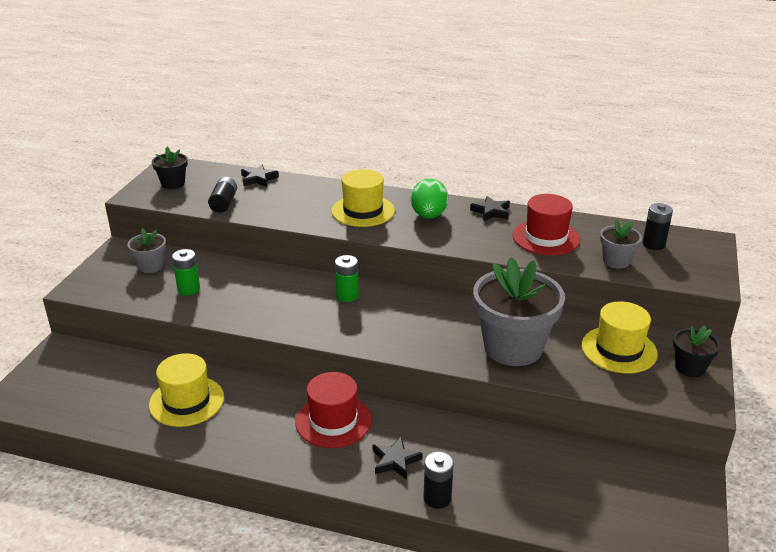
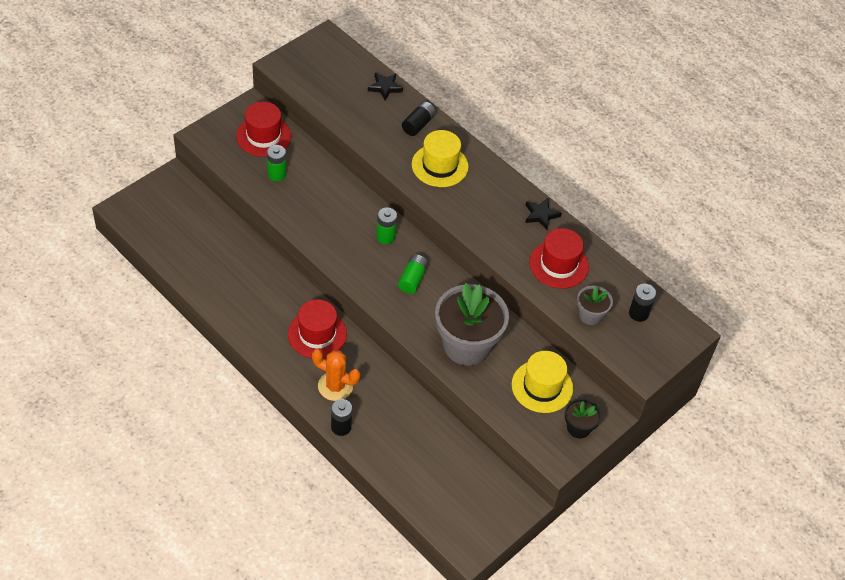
camera: 25 degrees right, 20 degrees up
(151, 266) = (263, 136): grey flower pot -> red hat
(173, 183) = (315, 63): black flower pot -> none
(186, 401) = (232, 268): yellow hat -> none
(224, 203) = (339, 106): black battery -> black battery (418, 124)
(395, 461) = (335, 386): black star -> orange cactus
(406, 317) = (412, 279): none -> green battery
(428, 216) = (487, 196): green egg -> none

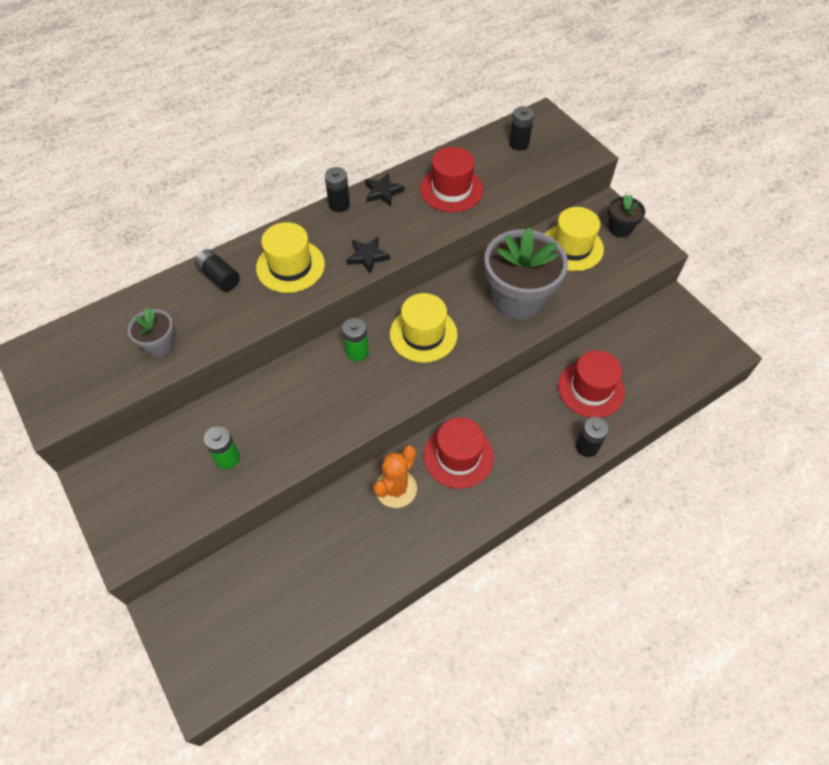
camera: 75 degrees left, 5 degrees up
(263, 136) = (154, 467): red hat -> red hat (591, 389)
(335, 386) = (532, 446): orange cactus -> orange cactus (396, 488)
(385, 87) = (145, 301): black star -> black star (367, 256)
(412, 279) = (423, 334): green battery -> yellow hat
(517, 187) = (339, 204): none -> black battery
(590, 315) = (518, 177): grey flower pot -> grey flower pot (160, 345)

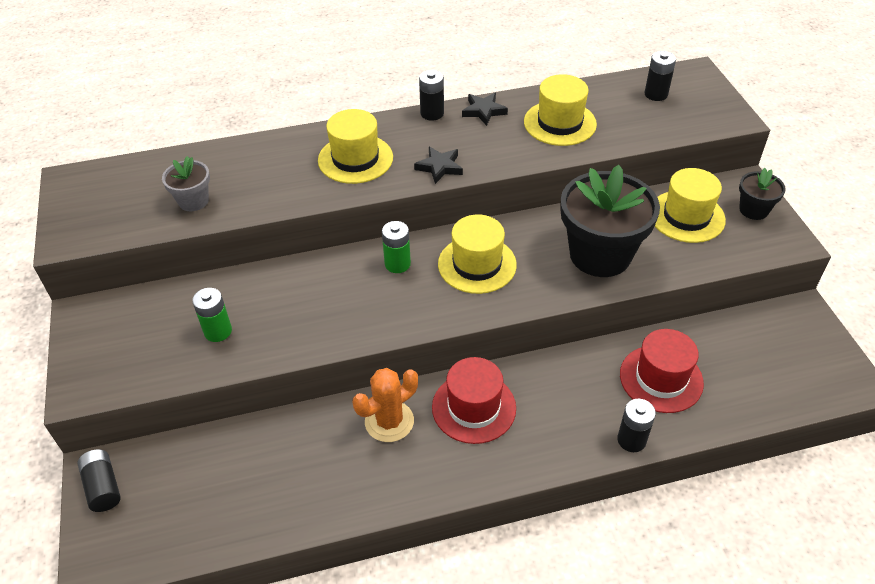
camera: 20 degrees right, 10 degrees down
(219, 277) = (280, 153): black battery -> black battery (103, 487)
(451, 189) = (560, 123): red hat -> yellow hat
(518, 299) = (600, 254): grey flower pot -> black flower pot

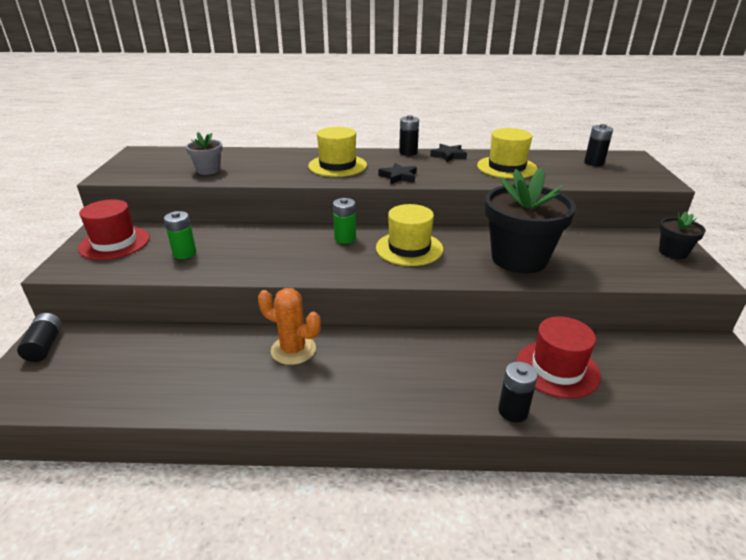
camera: 15 degrees right, 15 degrees down
(389, 421) = (293, 350): orange cactus -> orange cactus turned 45 degrees clockwise
(474, 407) = (371, 355): red hat -> red hat (114, 243)
(686, 216) = (606, 247): yellow hat -> none

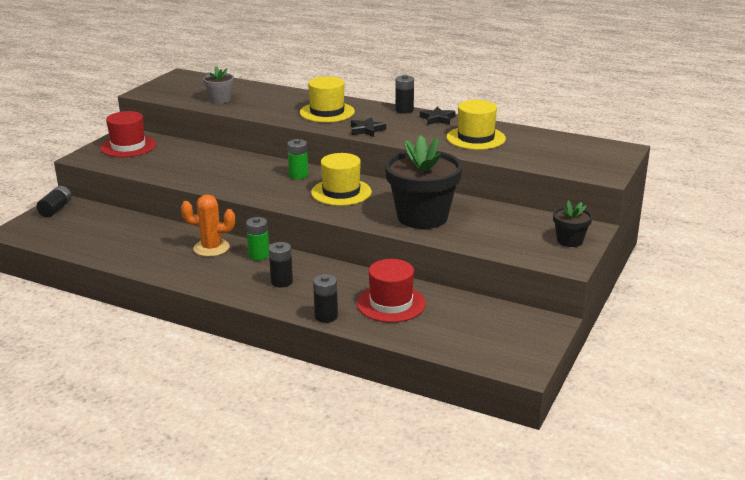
camera: 25 degrees right, 5 degrees down
(184, 253) = (170, 163): green battery -> green battery (259, 255)
(293, 350) = (211, 248): orange cactus -> orange cactus turned 45 degrees counterclockwise
(594, 163) = (569, 148): black battery -> black battery (281, 282)

